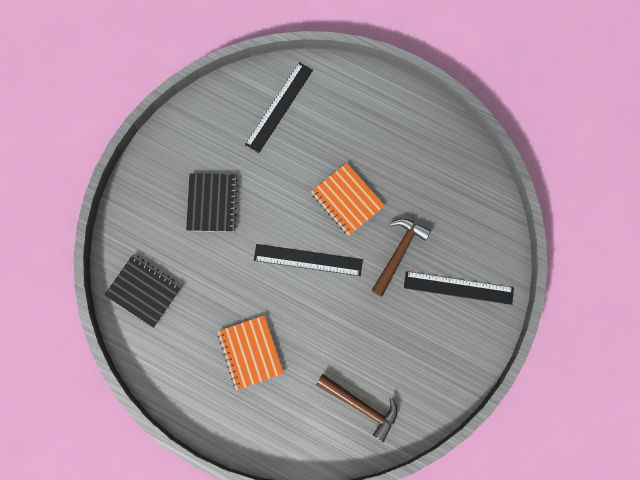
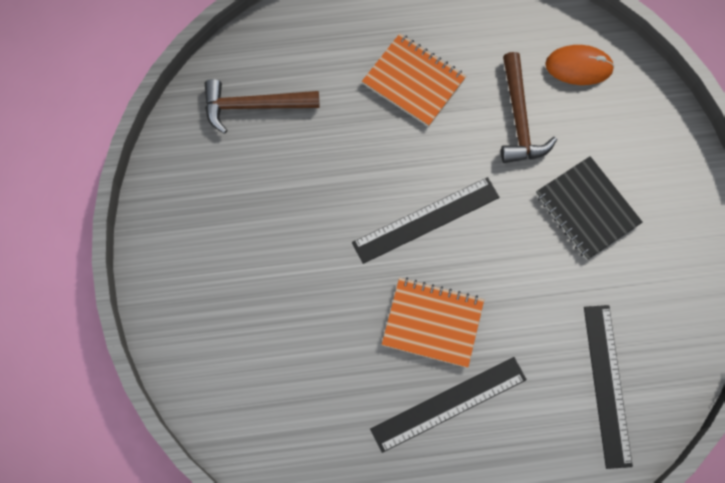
camera: 145 degrees right, 5 degrees down
(144, 291) = (579, 66): black notebook -> orange mouse
(398, 253) = (324, 300): brown hammer -> brown hammer (519, 118)
(458, 288) = (224, 307): black ruler -> black ruler (448, 404)

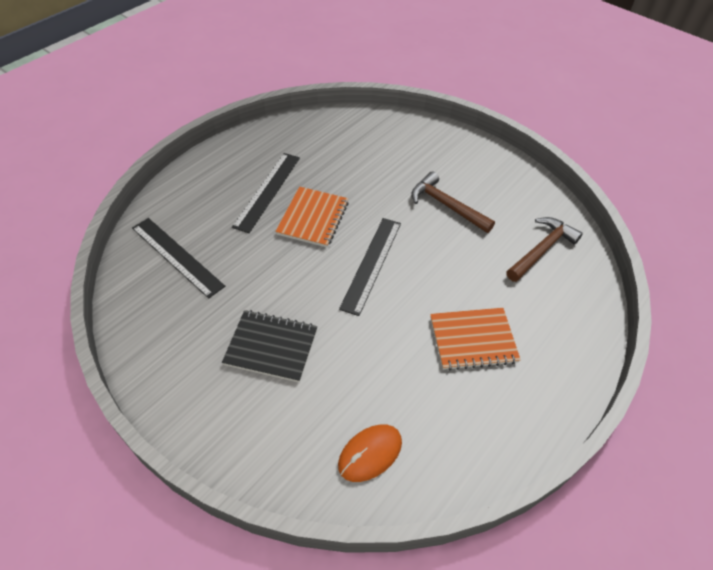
camera: 135 degrees right, 20 degrees down
(432, 323) = (313, 218): orange notebook -> orange notebook turned 45 degrees counterclockwise
(519, 118) = (376, 373): brown hammer -> brown hammer (447, 206)

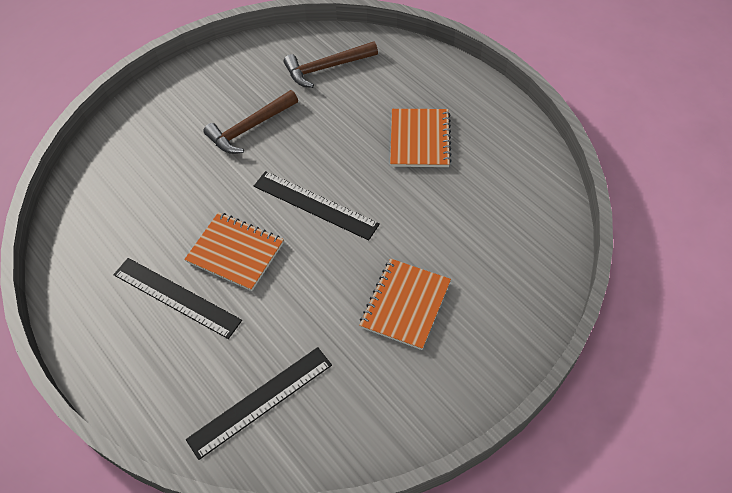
camera: 75 degrees left, 5 degrees up
(271, 347) = (405, 305): black notebook -> orange notebook
(370, 454) = (525, 233): orange mouse -> none
(541, 250) = (327, 68): brown hammer -> brown hammer turned 75 degrees counterclockwise

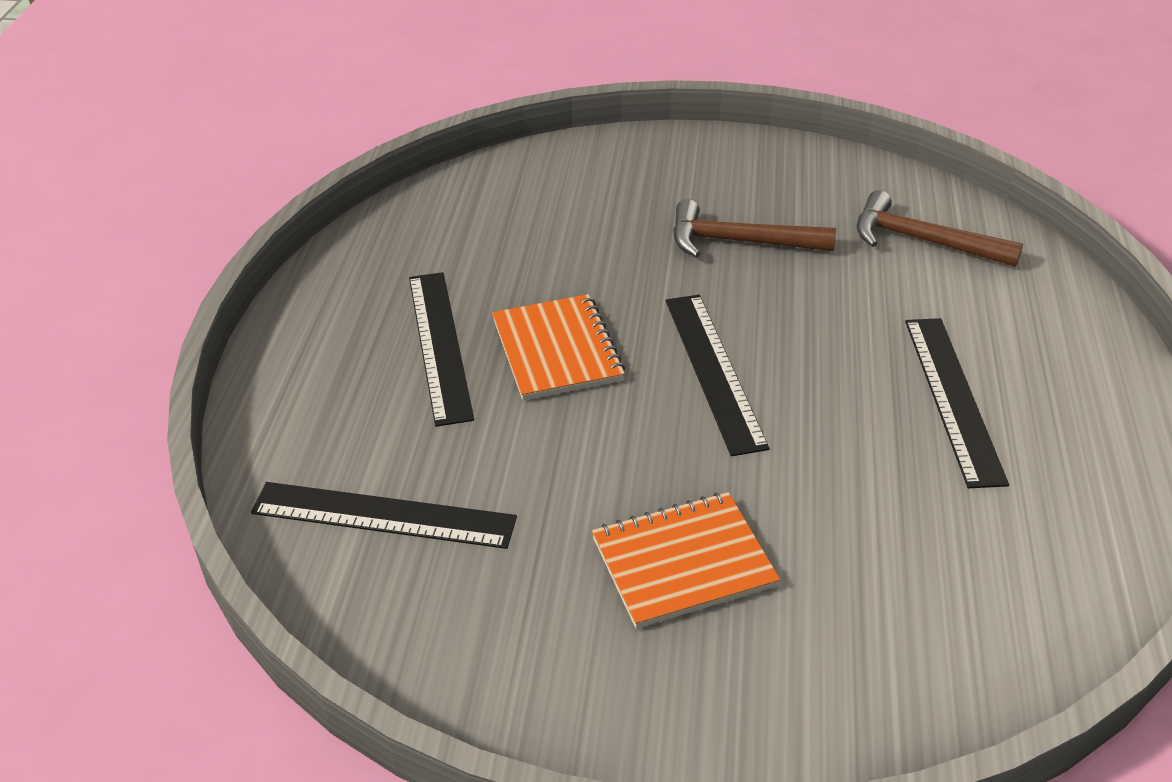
camera: 45 degrees right, 15 degrees down
(420, 139) = (953, 398): orange notebook -> black ruler

